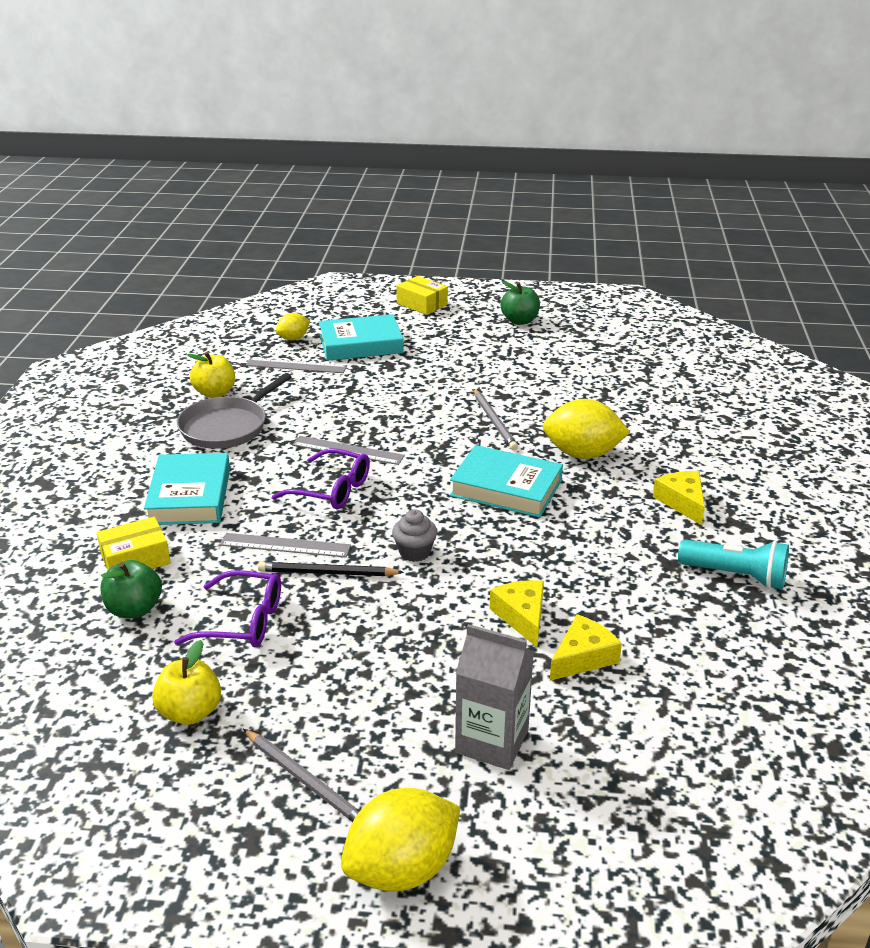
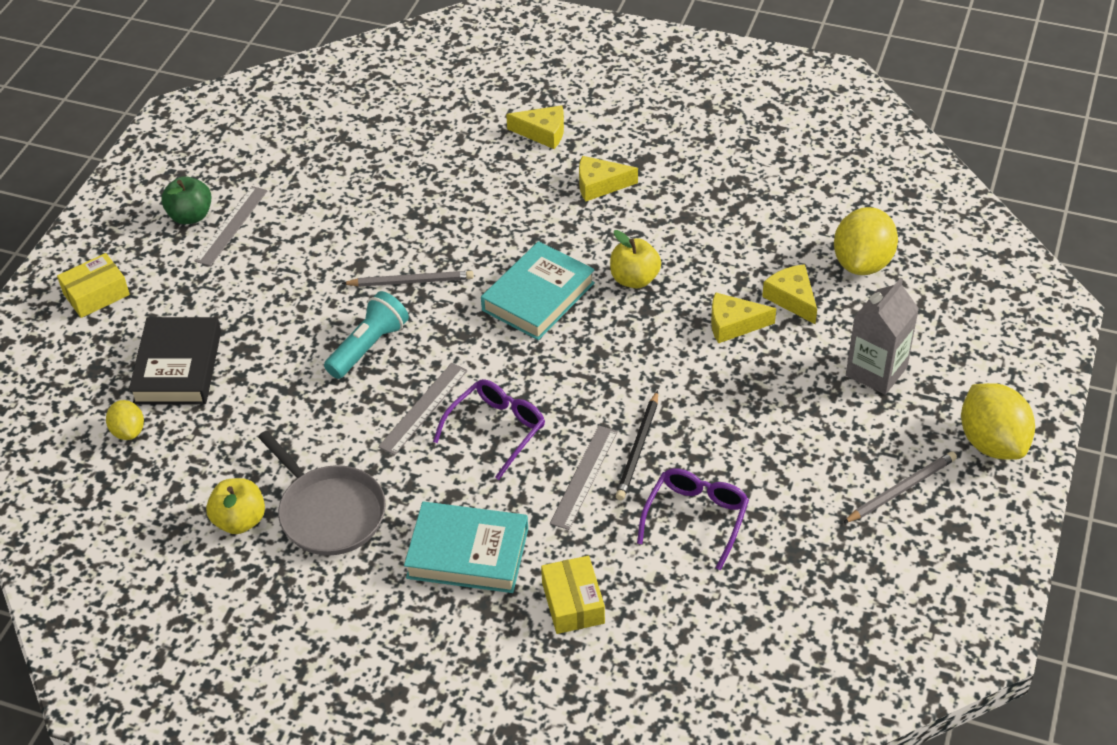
camera: 75 degrees left, 15 degrees up
(134, 609) = (657, 603): green apple -> none
(190, 712) = (811, 562): yellow apple -> yellow apple (634, 279)
(296, 366) = (205, 435): grey ruler -> grey ruler (231, 225)
(361, 344) = (177, 367): turquoise book -> black book
(414, 552) = (623, 380): grey cupcake -> none
(582, 454) = (497, 230): yellow lemon -> yellow lemon (862, 263)
(734, 459) = (543, 133): none -> yellow cheese
(735, 576) = (712, 183): turquoise flashlight -> turquoise flashlight (368, 347)

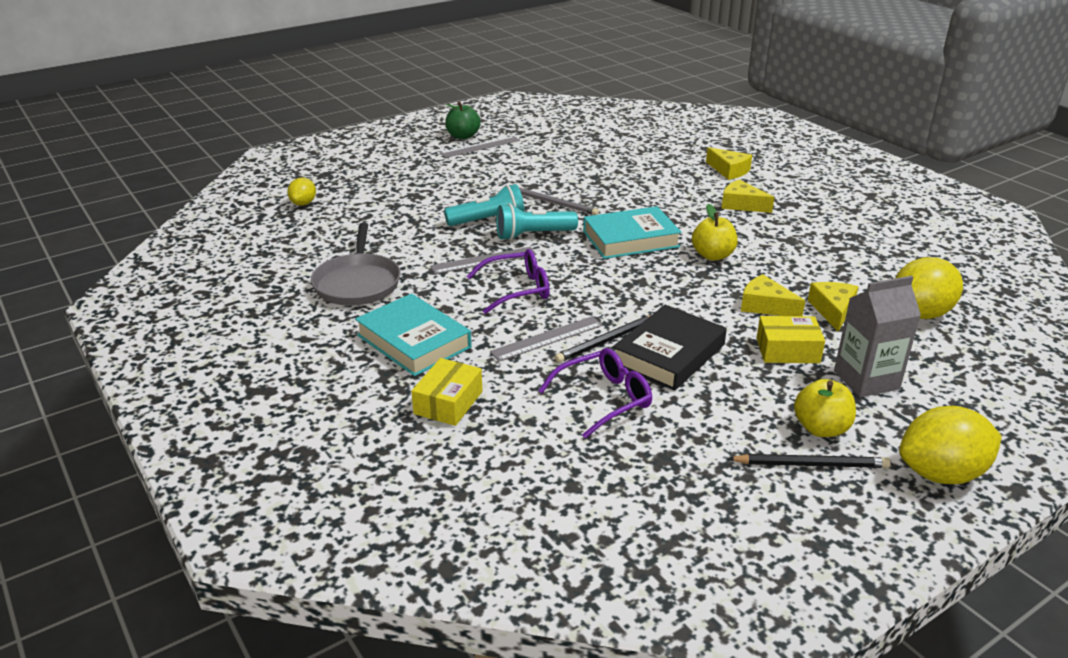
camera: 35 degrees right, 15 degrees down
(96, 294) = (369, 147): yellow box -> yellow box (787, 350)
(177, 367) = (368, 189): black book -> black book (668, 354)
(240, 520) = (303, 264): yellow apple -> yellow apple (821, 428)
(436, 343) = (533, 235): none -> turquoise flashlight
(901, 489) = (811, 464): grey pencil -> black pencil
(992, 442) = (941, 474): yellow lemon -> yellow lemon turned 60 degrees clockwise

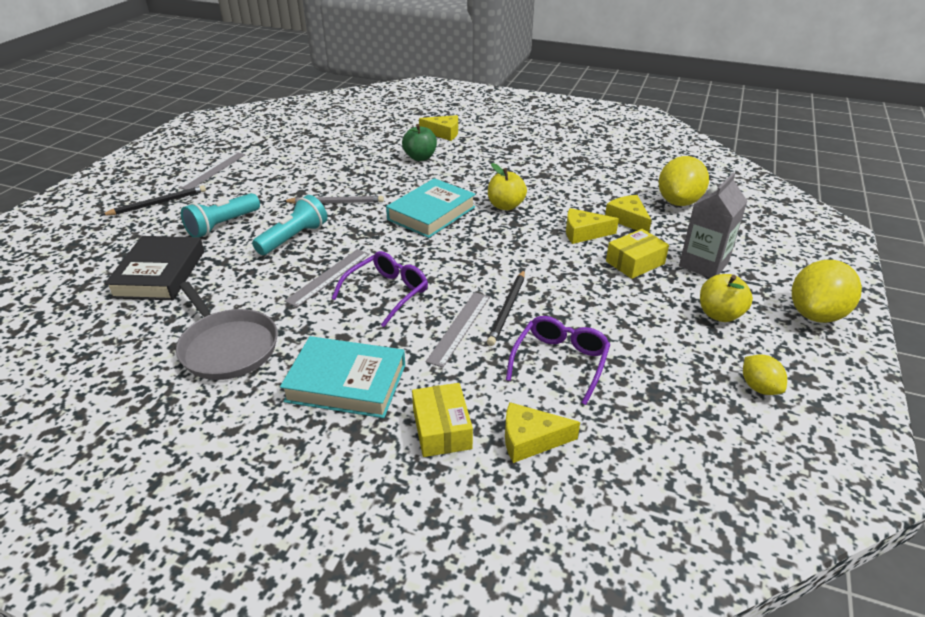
camera: 35 degrees left, 5 degrees up
(303, 203) = (78, 284): yellow lemon -> yellow lemon (759, 387)
(463, 136) = (186, 165): green apple -> green apple (420, 157)
(533, 235) = (348, 237): turquoise flashlight -> turquoise flashlight (222, 225)
(668, 354) = (563, 300): black book -> black book (159, 274)
(741, 204) = (481, 158): yellow cheese -> yellow cheese (530, 439)
(811, 464) = (745, 346): black pencil -> black pencil (158, 203)

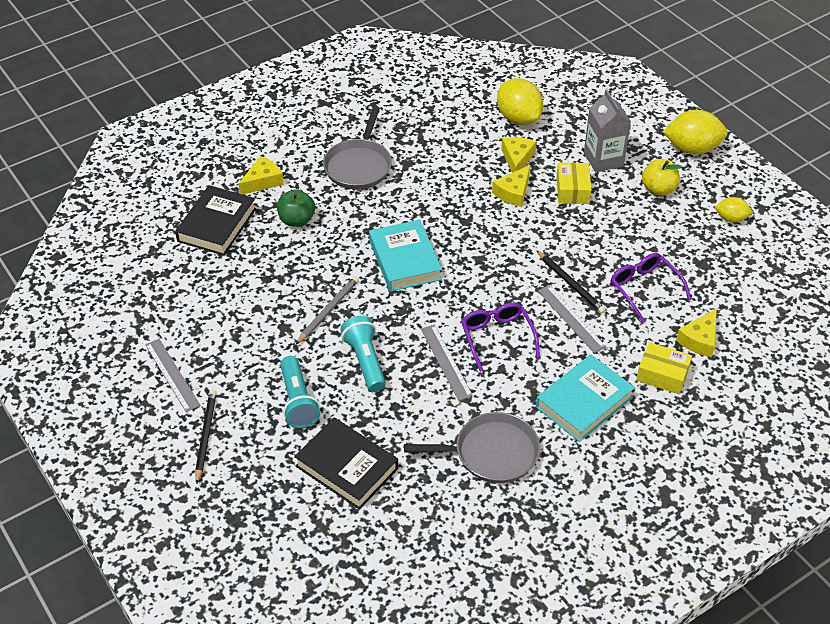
camera: 55 degrees left, 10 degrees up
(379, 134) = (217, 225): none -> black book
(505, 206) = (434, 212): yellow apple -> none
(510, 158) = (358, 166): none -> grey pan
(628, 219) = (517, 159): yellow cheese -> yellow cheese turned 90 degrees clockwise
(816, 314) = (692, 149): yellow lemon -> yellow lemon turned 75 degrees counterclockwise

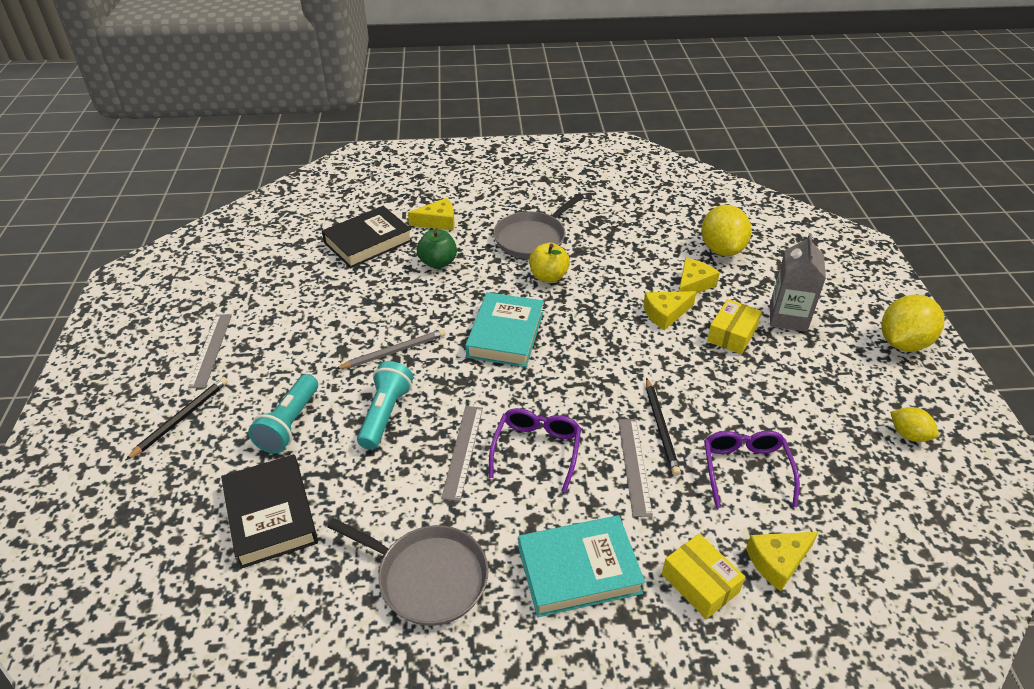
camera: 30 degrees right, 5 degrees down
(658, 189) = (834, 369): yellow apple -> yellow apple (548, 276)
(692, 149) = (903, 343): yellow lemon -> yellow lemon turned 75 degrees counterclockwise

